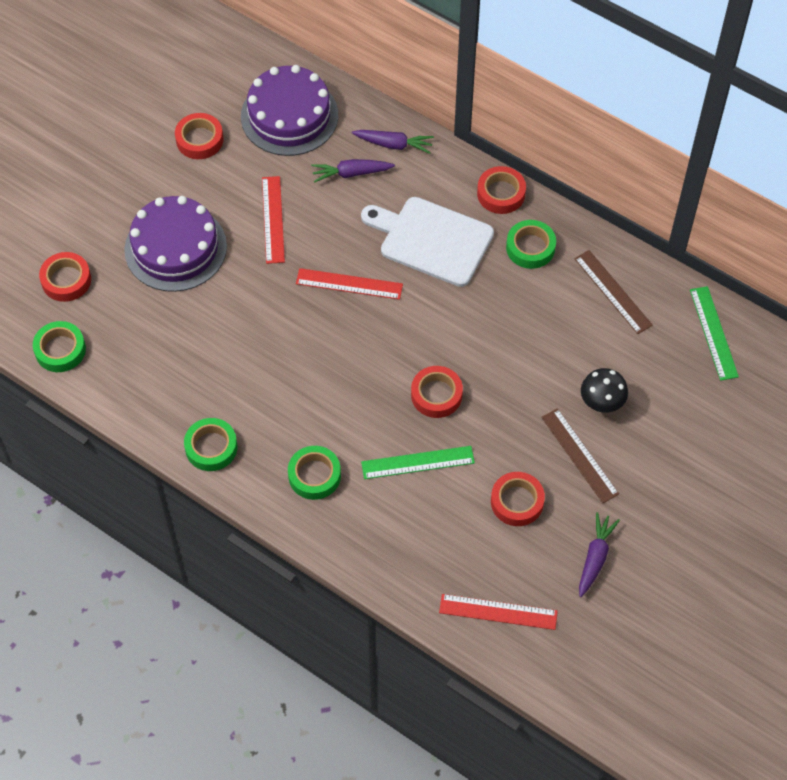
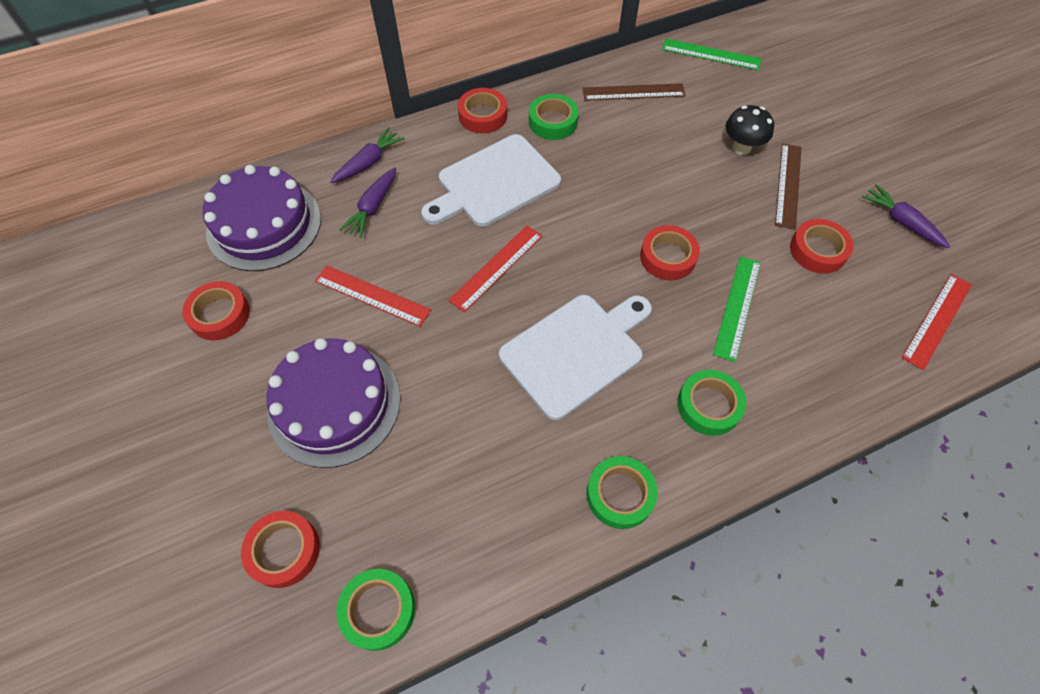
camera: 60 degrees left, 0 degrees up
(307, 371) = (575, 351): none -> white cutting board
(579, 455) = (788, 185): brown ruler -> brown ruler turned 75 degrees counterclockwise

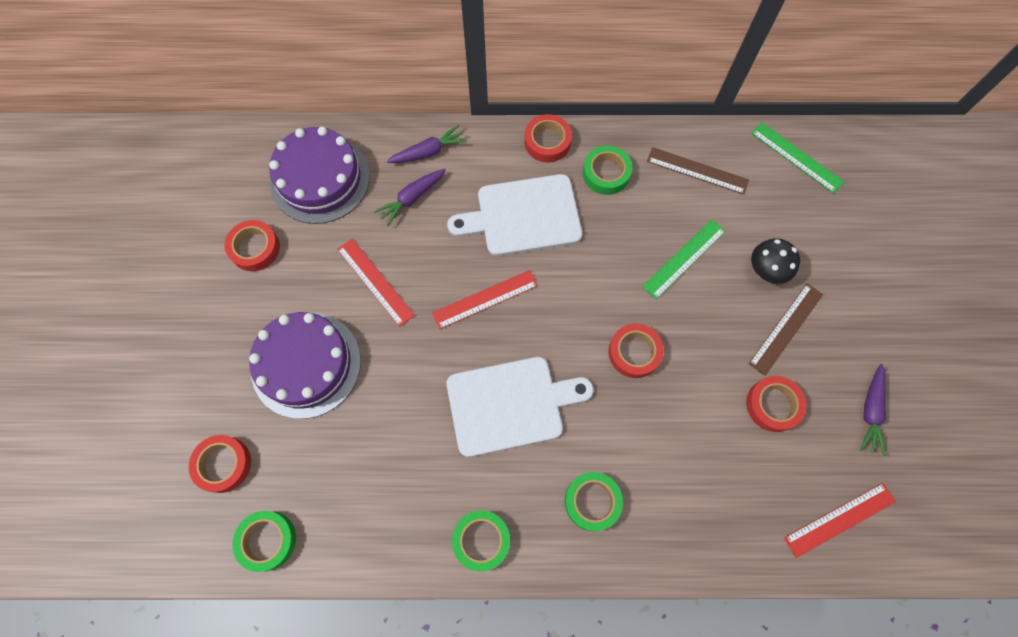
camera: 25 degrees right, 10 degrees up
(737, 307) = (667, 426): green ruler -> green ruler (684, 258)
(901, 222) = (870, 411): purple carrot -> purple carrot turned 150 degrees counterclockwise

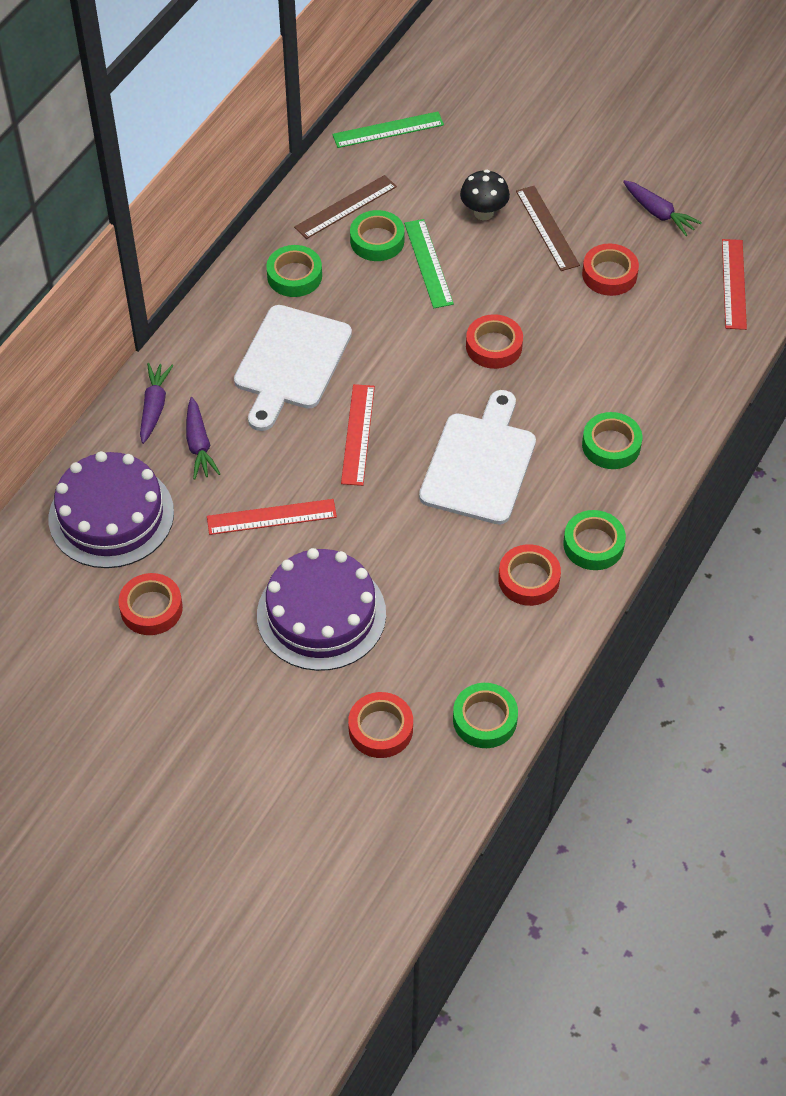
camera: 60 degrees left, 15 degrees down
(547, 142) = (222, 304): red tape -> red tape (528, 579)
(680, 210) = (377, 240): none -> green tape

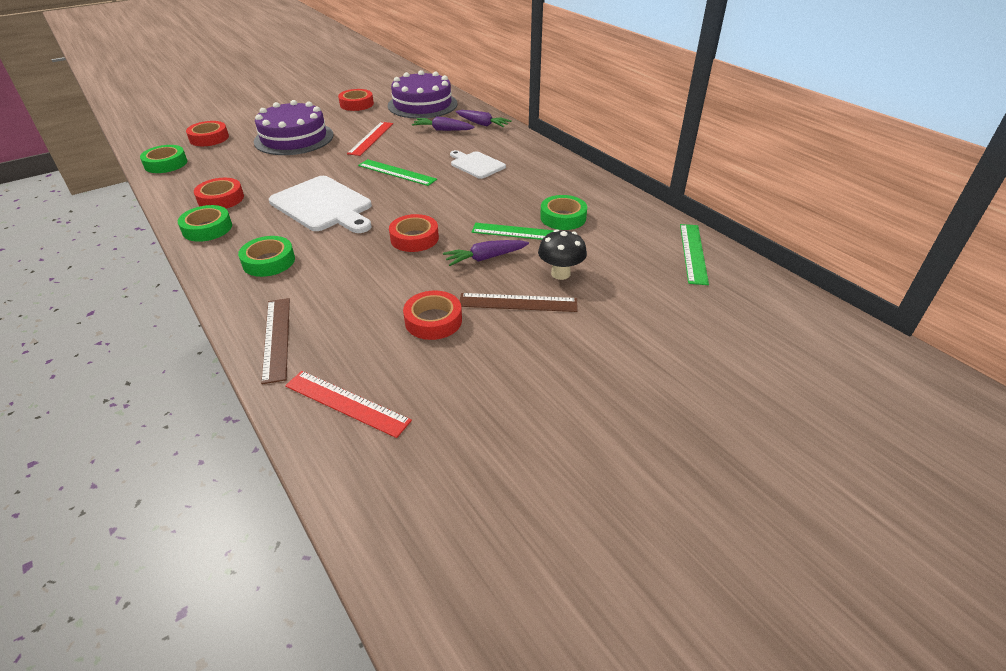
camera: 115 degrees right, 15 degrees down
(291, 362) = (476, 164): white cutting board -> white cutting board, size x0.59
(294, 276) = (551, 180): green tape -> none
(346, 207) = (608, 213): brown ruler -> brown ruler (276, 338)
(358, 434) = (397, 172): red ruler -> green ruler
(658, 213) = (485, 384): purple carrot -> purple carrot (485, 258)

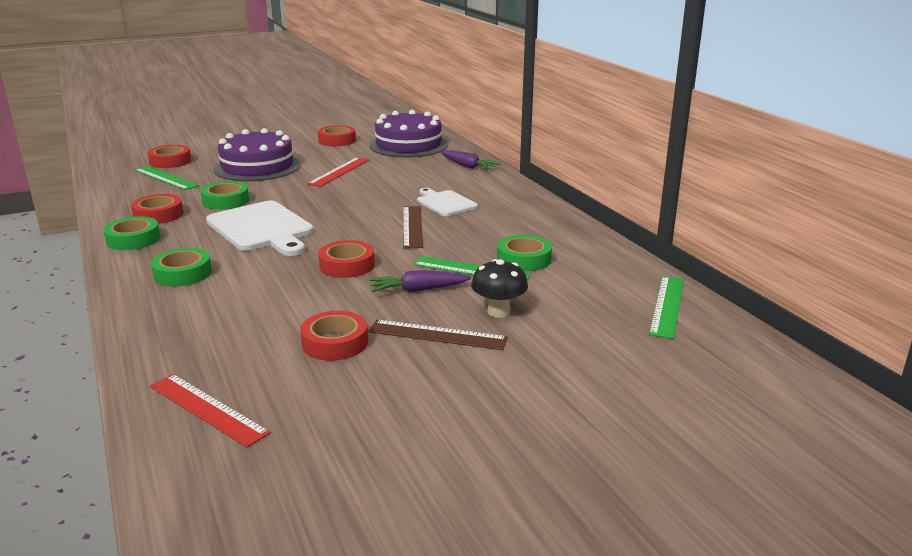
camera: 10 degrees right, 15 degrees down
(166, 164) = (117, 180): green tape -> green tape (225, 201)
(276, 338) = (160, 342): brown ruler -> brown ruler (412, 226)
(397, 172) = (353, 204): green ruler -> green ruler (166, 178)
(443, 130) = (421, 169): purple carrot -> none

